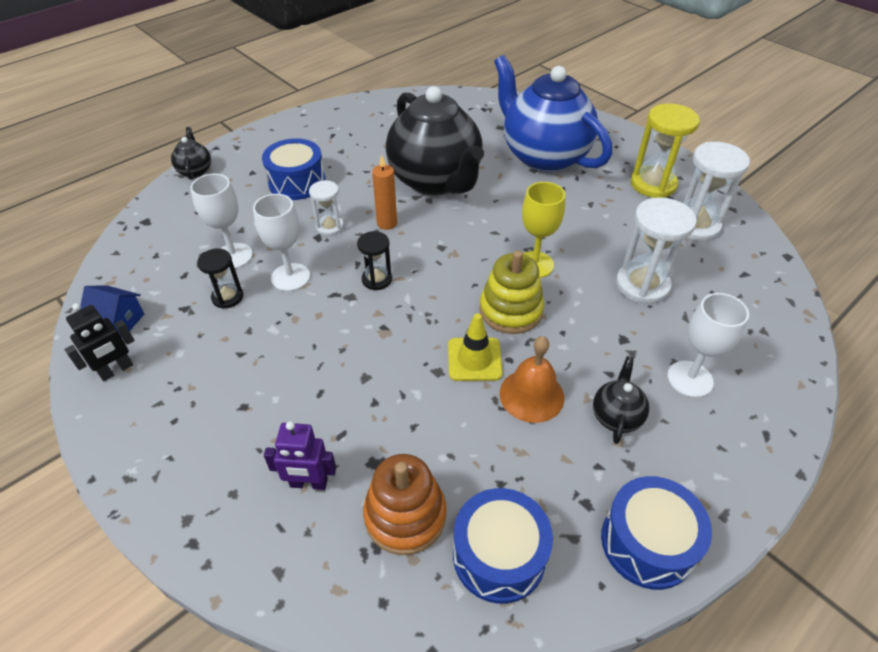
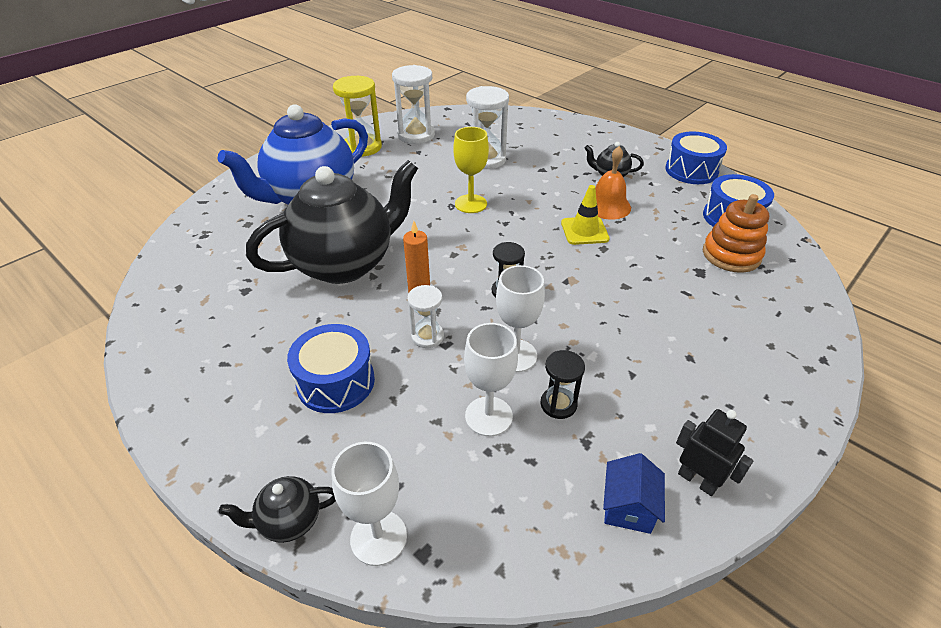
camera: 95 degrees left, 5 degrees down
(309, 483) = (736, 303): purple robot -> none
(510, 310) = (527, 215): yellow stacking toy -> none
(690, 379) = (569, 149): white goblet -> white goblet (378, 537)

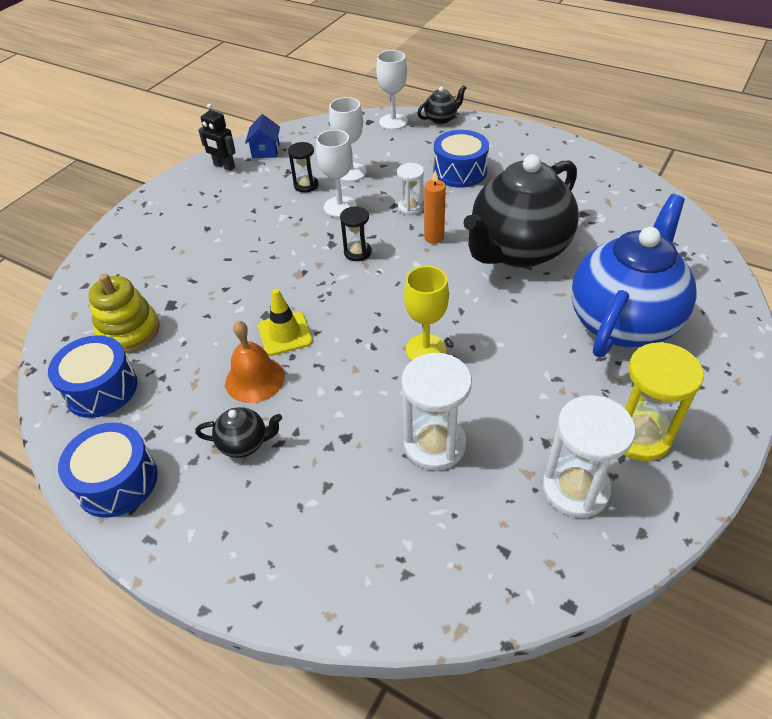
camera: 170 degrees right, 5 degrees up
(731, 255) = (129, 331): orange stacking toy -> yellow stacking toy

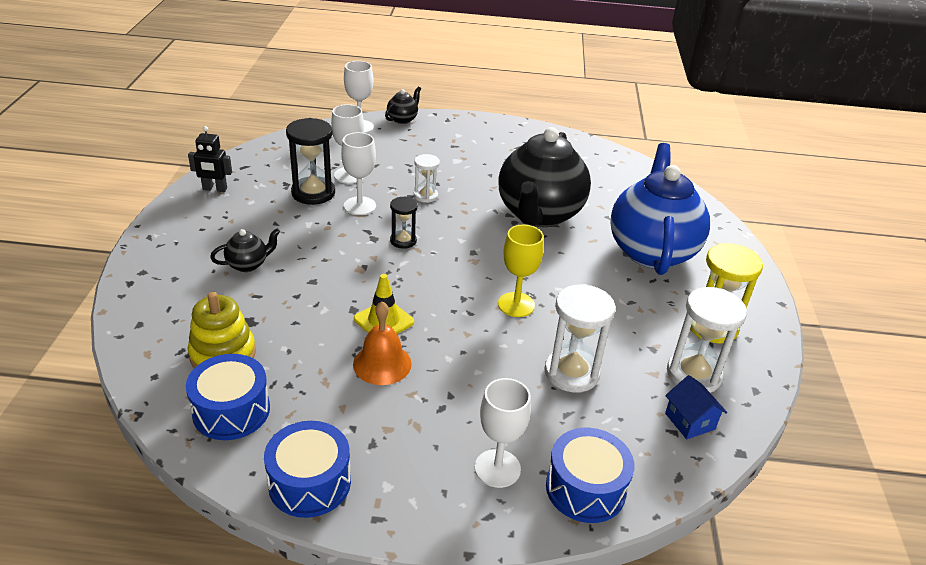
camera: 30 degrees left, 10 degrees down
(244, 443) = (410, 417): black teapot -> black teapot (248, 264)
(266, 151) = (249, 169): blue house -> blue house (689, 421)
(289, 527) = (497, 468): none -> white goblet
(306, 185) = (313, 193): black hourglass -> black hourglass, size x1.74
(434, 237) = (463, 216): orange candle -> none
(460, 171) = (449, 160): blue drum -> blue drum (585, 488)

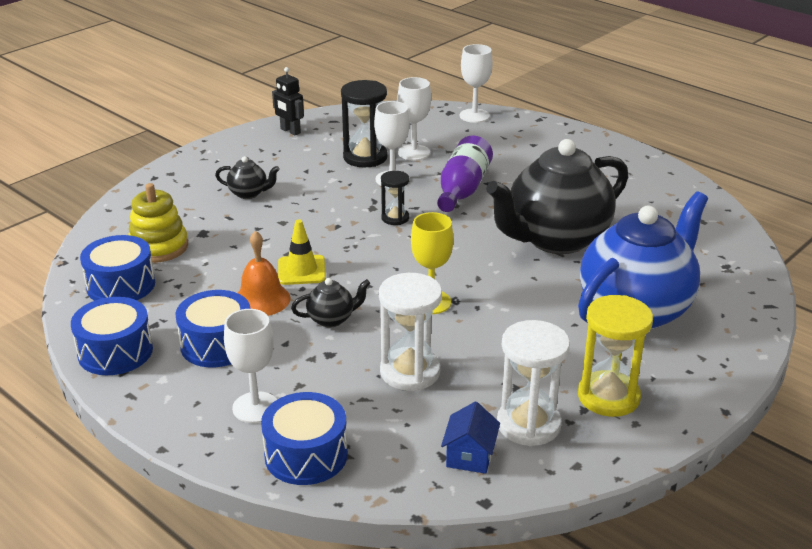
camera: 40 degrees right, 5 degrees down
(395, 426) = (217, 344): none -> blue drum
(402, 119) = (525, 120): black teapot -> black teapot (331, 319)
(425, 196) = (462, 189): white hourglass -> purple bottle

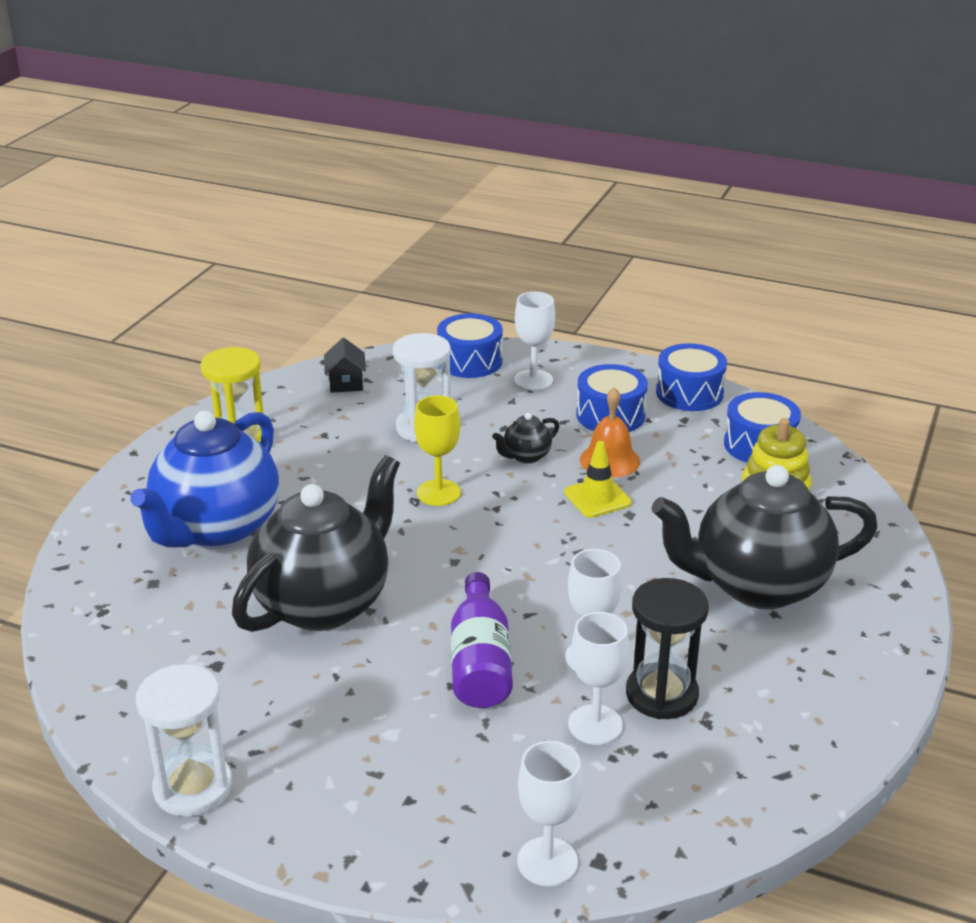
camera: 160 degrees right, 0 degrees up
(249, 193) = (757, 586): black teapot -> black teapot, size x2.47
(290, 131) = (827, 727): black robot -> none
(395, 218) = (542, 590): black hourglass -> none
(470, 456) = (346, 383): blue house -> black house
(528, 424) = (305, 411): white hourglass -> white hourglass (193, 787)

